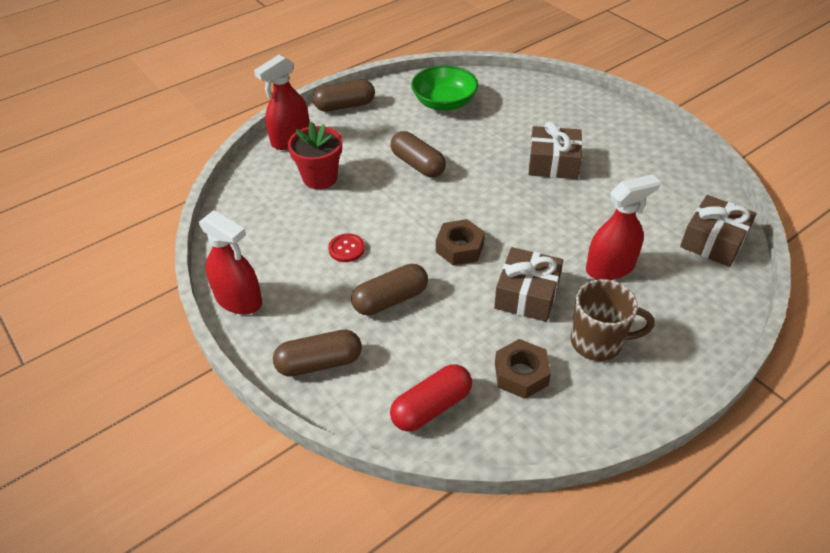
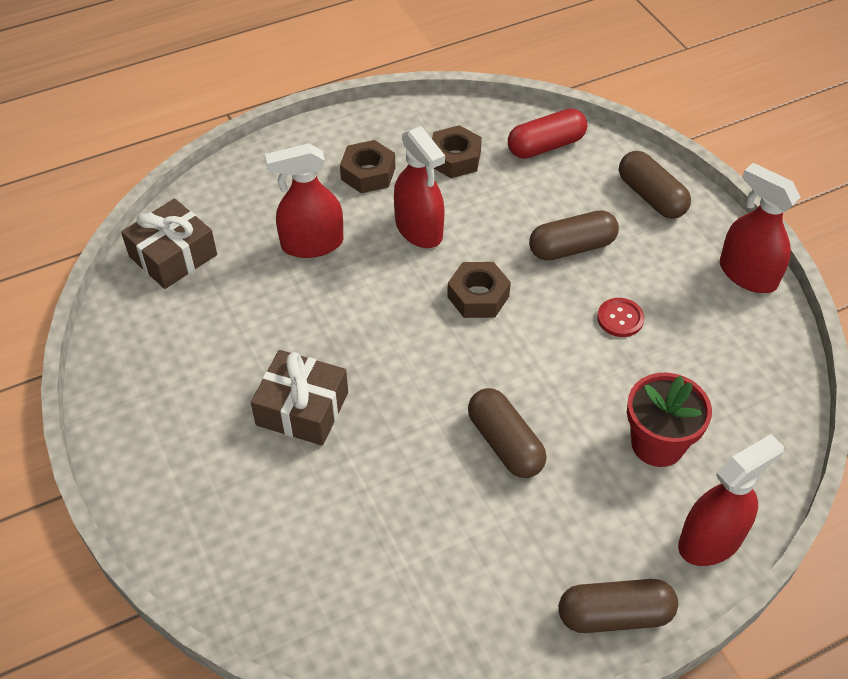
camera: 170 degrees left, 5 degrees up
(319, 363) = (651, 196): brown capsule -> brown capsule turned 60 degrees clockwise
(444, 102) = (429, 586): green bowl -> none
(527, 294) = (419, 229): brown gift -> red spray bottle
(598, 342) = (368, 173): brown mug -> brown nut

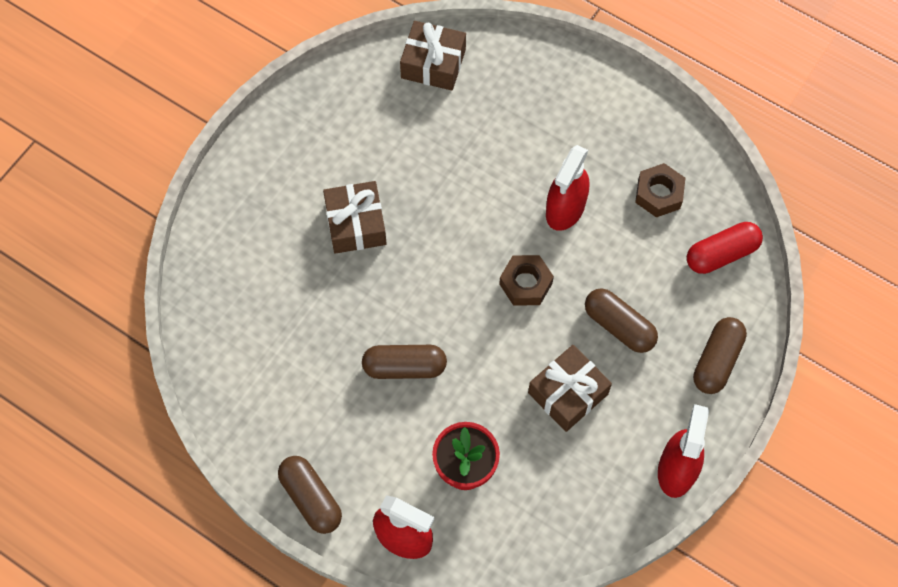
camera: 60 degrees right, 15 degrees up
(312, 244) = (503, 145): red spray bottle -> none
(368, 173) = (599, 142): brown nut -> none
(505, 443) = (404, 367): brown capsule -> brown capsule turned 60 degrees clockwise
(546, 146) = (721, 254): red capsule -> red capsule turned 60 degrees counterclockwise
(620, 318) = (568, 393): red button -> brown gift

